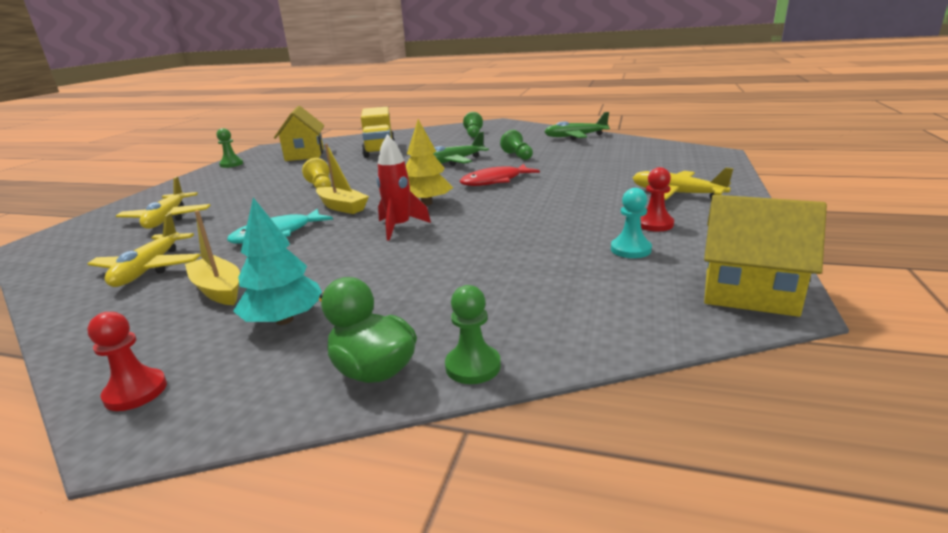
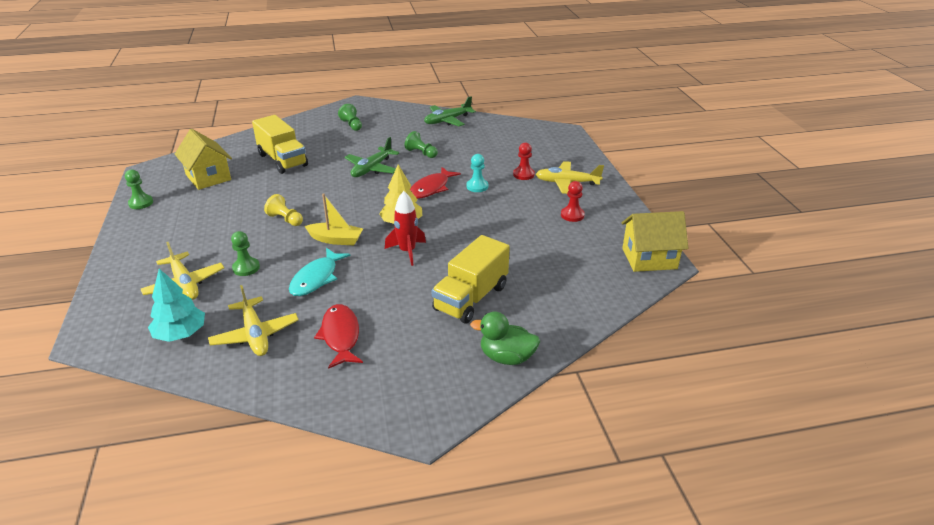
camera: 30 degrees left, 10 degrees up
(136, 392) = (389, 411): red pawn -> red pawn (523, 174)
(218, 290) = (340, 336): yellow boat -> red fish
(284, 320) = (418, 344): turquoise tree -> turquoise tree (181, 334)
(415, 285) = (471, 298): none -> yellow truck
(473, 366) = (554, 340): green pawn -> green pawn (246, 268)
(630, 249) = (573, 240): turquoise pawn -> turquoise pawn (477, 186)

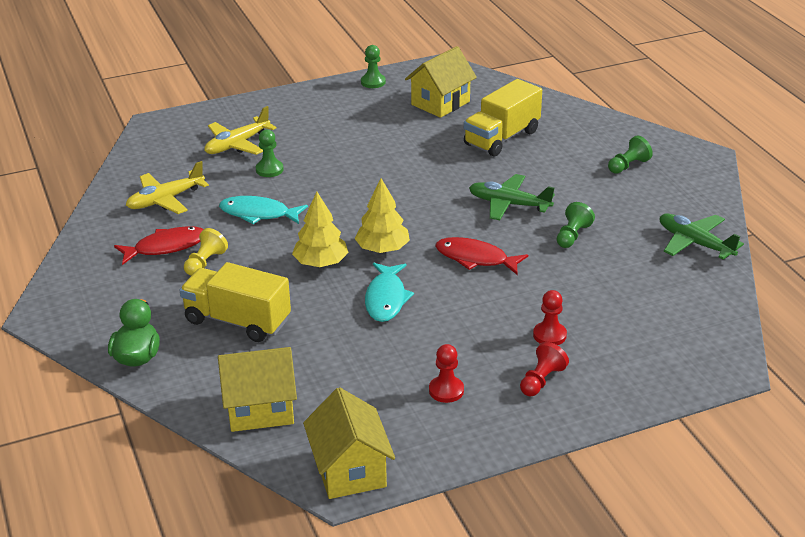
camera: 80 degrees right, 0 degrees up
(181, 334) = (164, 163): turquoise tree -> none
(285, 219) = (366, 171): yellow pawn -> yellow pawn (205, 263)
(336, 240) = (334, 211): yellow boat -> none
(407, 251) = (321, 263): red rocket -> yellow tree
(465, 227) = (386, 299): none -> turquoise fish
(477, 186) = (496, 296): turquoise pawn -> none
(567, 183) = (541, 380): yellow plane -> red pawn
(584, 292) = (260, 409): none -> yellow house

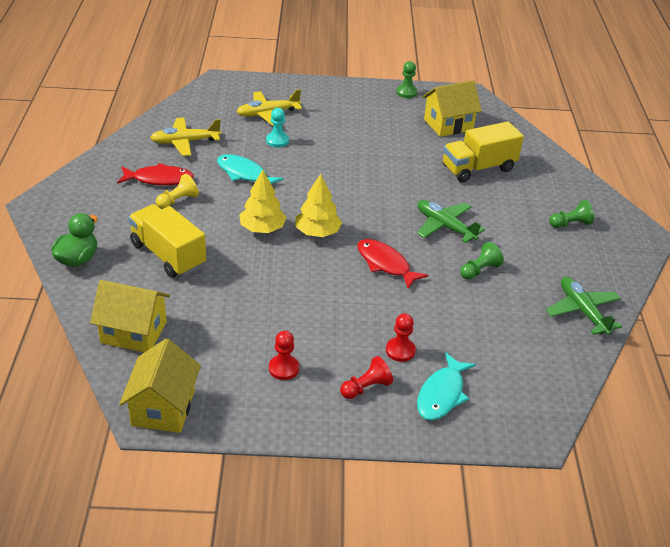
camera: 20 degrees right, 5 degrees up
(269, 169) = (277, 141): green pawn -> turquoise pawn
(386, 299) = (291, 274): turquoise fish -> turquoise fish (442, 394)

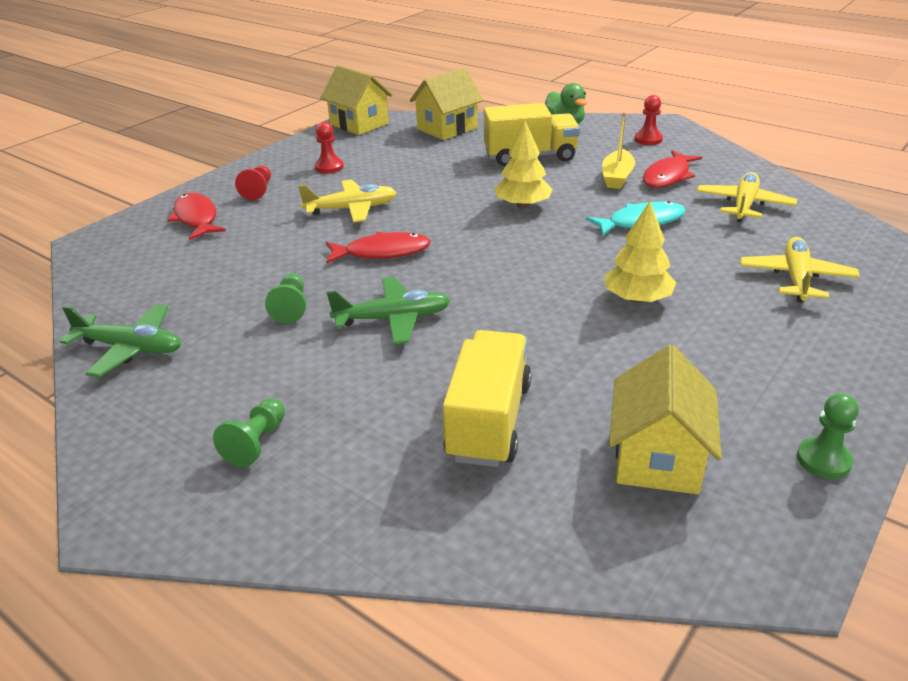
camera: 130 degrees right, 5 degrees down
(178, 200) = (617, 177): yellow pawn -> yellow boat
(277, 141) = (708, 264): turquoise pawn -> none
(317, 232) = (482, 232): yellow tree -> yellow tree (637, 299)
(344, 310) = (352, 209): none -> yellow plane
(400, 350) = (267, 218): red pawn -> red pawn (648, 139)
(442, 394) = (196, 218): turquoise fish -> red fish

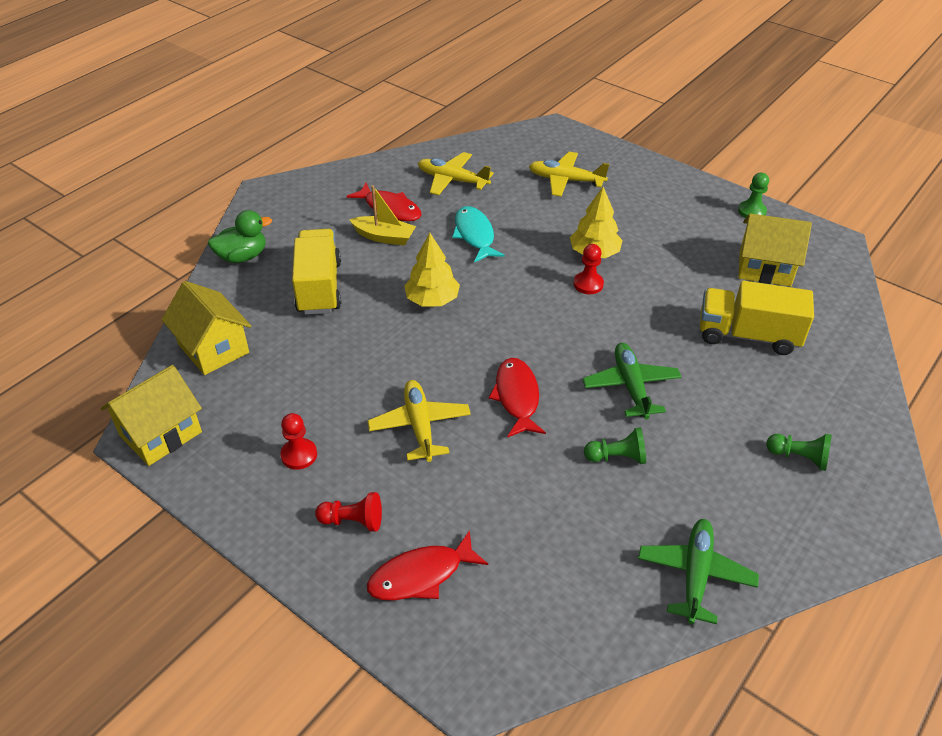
camera: 90 degrees left, 10 degrees up
(648, 139) = (303, 207): red pawn -> red pawn (588, 284)

